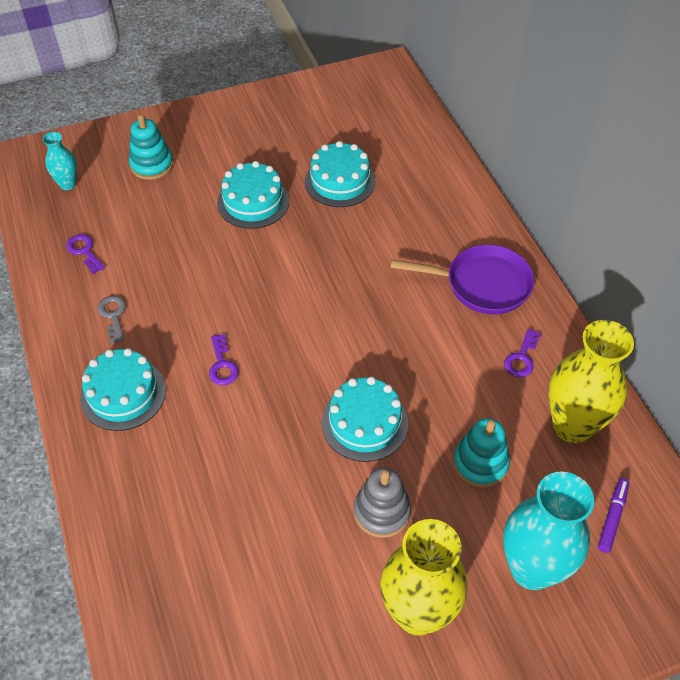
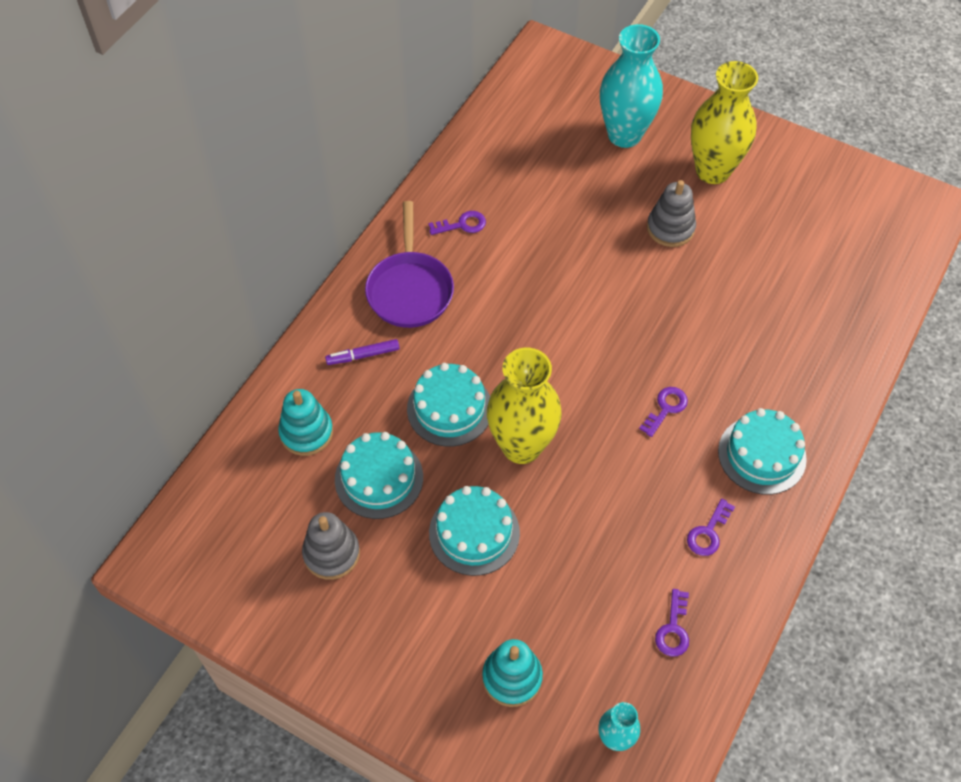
camera: 130 degrees left, 5 degrees up
(113, 315) = (708, 533): grey key -> purple key
(313, 136) = (331, 553): none -> grey stacking toy
(364, 423) = (616, 281): turquoise cake -> turquoise cake (449, 408)
(480, 463) = (578, 199): turquoise stacking toy -> turquoise stacking toy (306, 432)
(482, 284) = (410, 289): purple pan -> purple pan turned 150 degrees counterclockwise
(572, 426) = (495, 167): yellow vase -> yellow vase (521, 446)
(612, 517) = (546, 115): purple marker -> purple marker (363, 355)

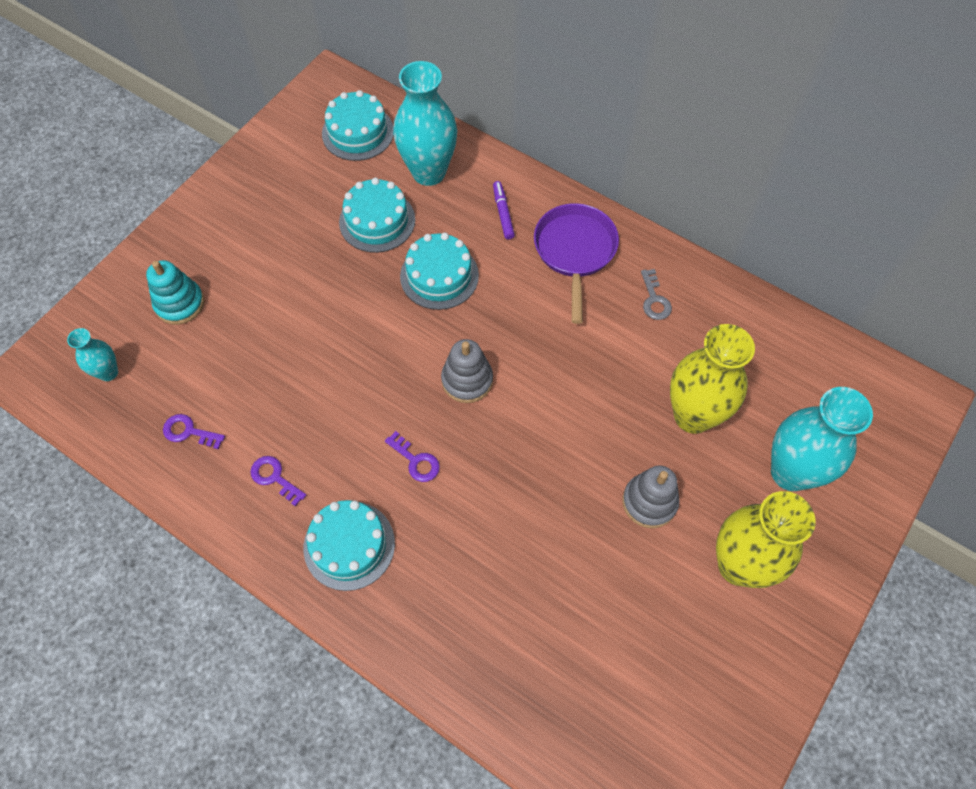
camera: 95 degrees right, 5 degrees up
(306, 432) = (429, 172): turquoise stacking toy -> turquoise vase
(331, 553) = (314, 187): grey stacking toy -> grey stacking toy (467, 380)
(410, 289) = (575, 251): purple pan -> purple pan turned 90 degrees clockwise
(462, 224) = (654, 300): purple key -> grey key
(474, 533) = (313, 286): turquoise cake -> turquoise cake (358, 132)
(521, 446) = (392, 329): yellow vase -> yellow vase (693, 416)

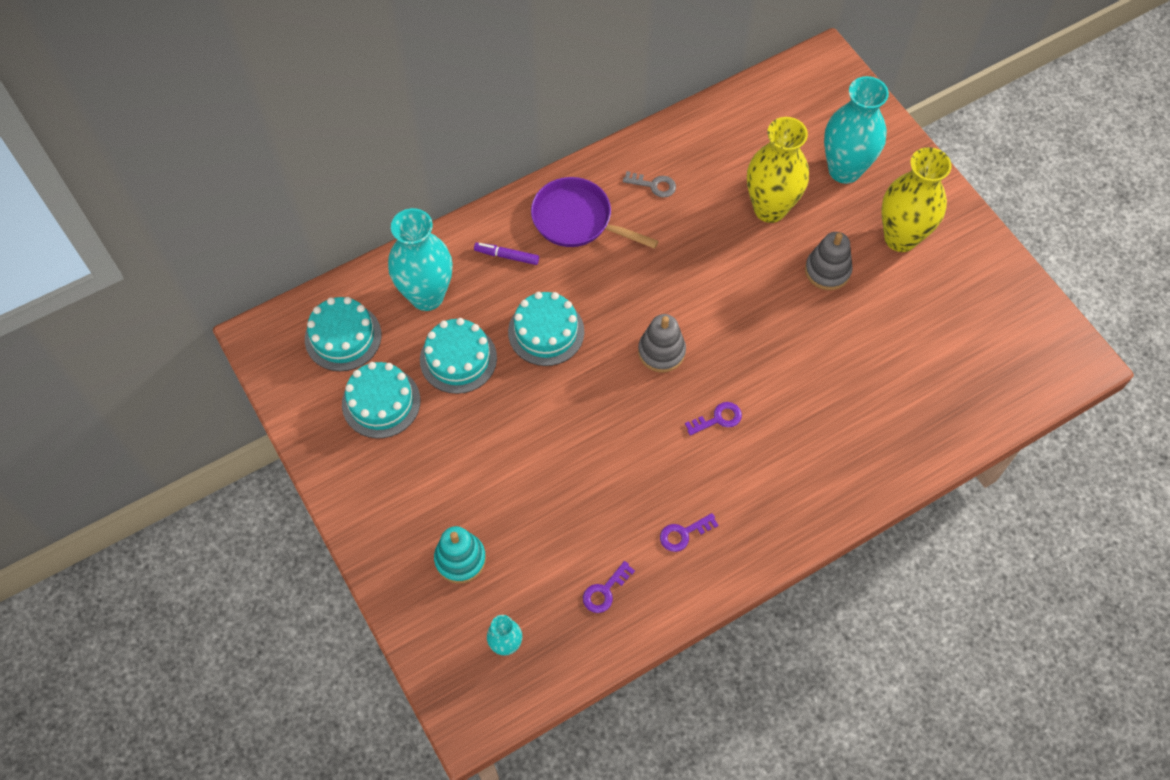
camera: 65 degrees left, 0 degrees up
(349, 545) = (771, 496): turquoise cake -> turquoise cake (381, 402)

